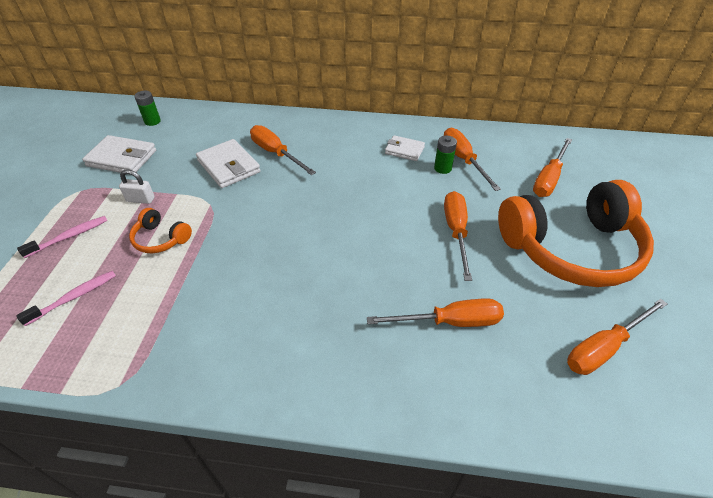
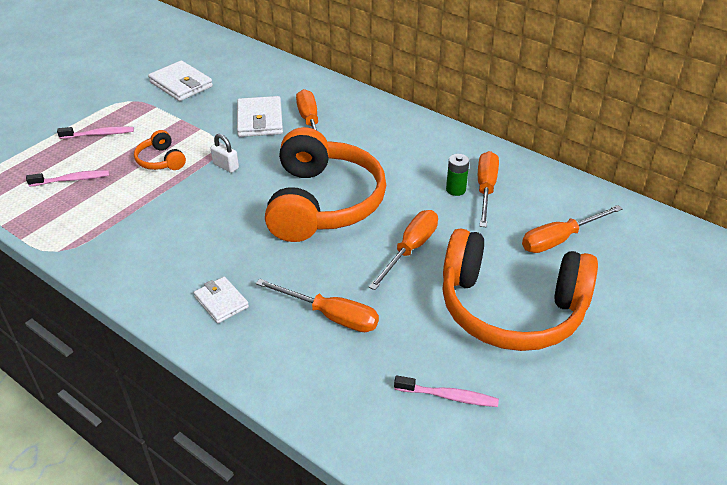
camera: 30 degrees right, 5 degrees down
(140, 199) = (169, 124): white padlock -> white padlock (226, 166)
(152, 121) = (229, 59): green battery -> none
(350, 220) = (323, 203): none -> orange headphones
(404, 150) = (434, 160): white wallet -> white wallet (221, 302)
(604, 348) = (449, 396): orange screwdriver -> pink toothbrush

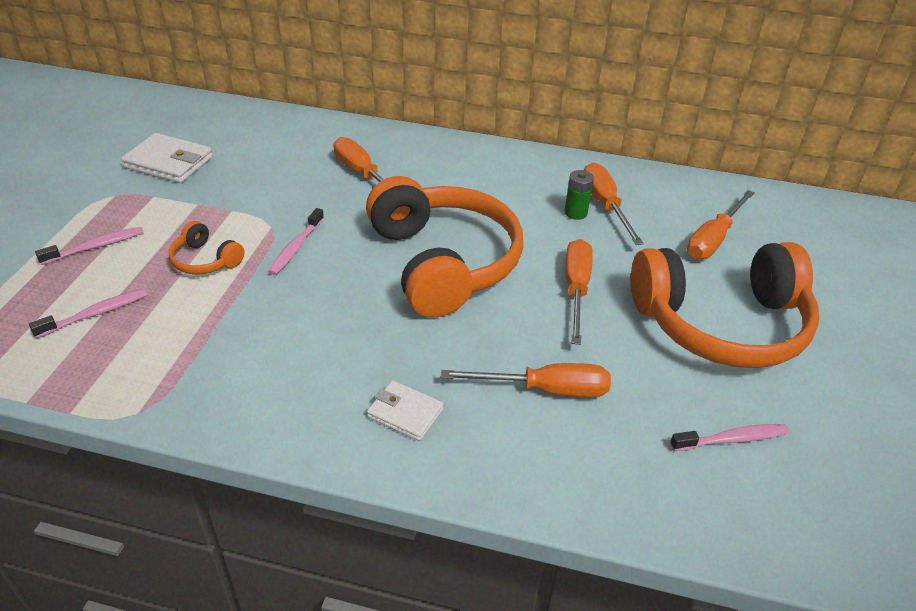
camera: 25 degrees left, 0 degrees up
(226, 166) = (296, 248): white padlock -> pink toothbrush
(260, 120) = (301, 185): white wallet -> none

